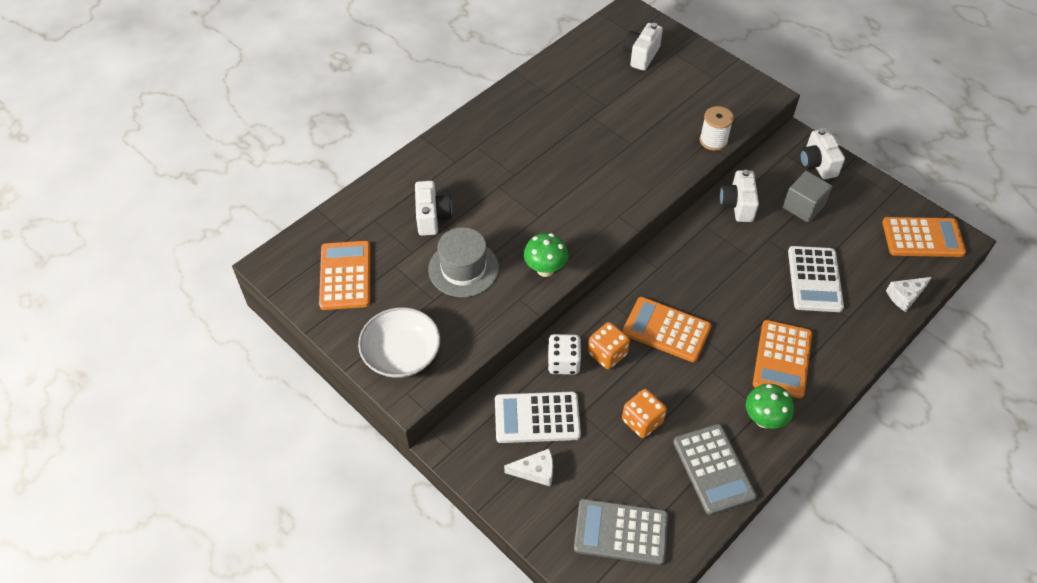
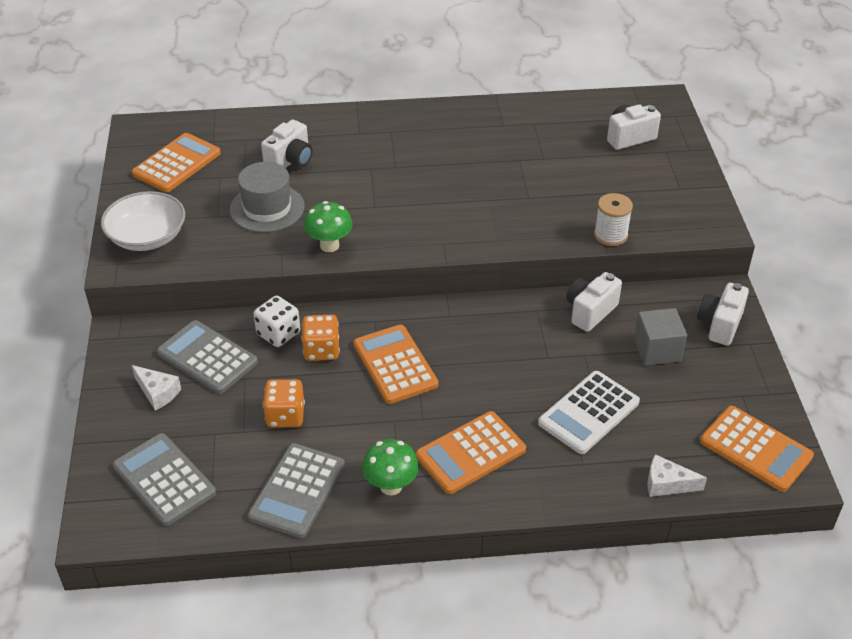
camera: 40 degrees right, 10 degrees down
(537, 418) = (207, 357): white calculator -> grey calculator

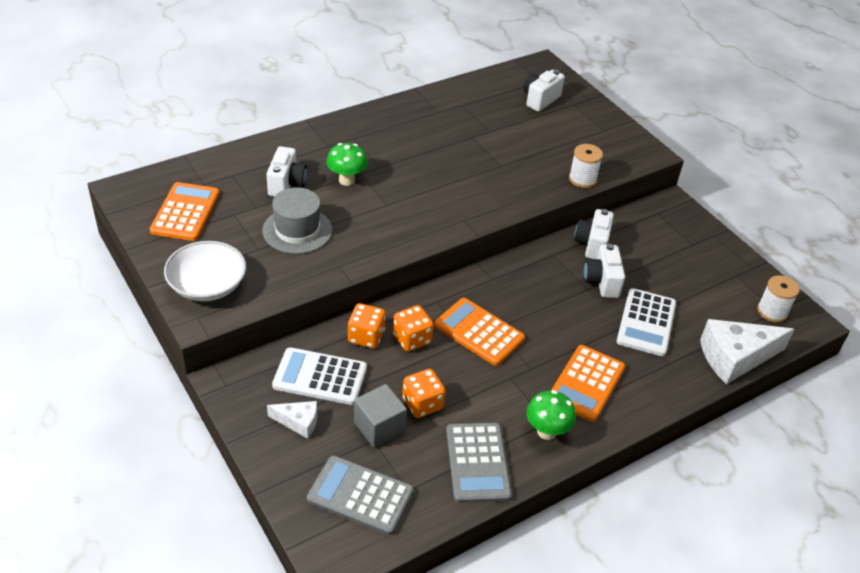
camera: 30 degrees left, 0 degrees up
(207, 357) = (320, 377): grey calculator -> white calculator
(278, 334) = (366, 337): white dice -> orange dice
(329, 245) = (374, 248): green mushroom -> green mushroom (346, 180)
(657, 350) = (658, 259): grey cube -> grey cube (379, 427)
(667, 484) = (735, 358): white cheese -> white cheese, size x1.91
(720, 325) = (685, 227): white camera -> white camera (602, 282)
(755, 449) = (772, 311): orange calculator -> white spool

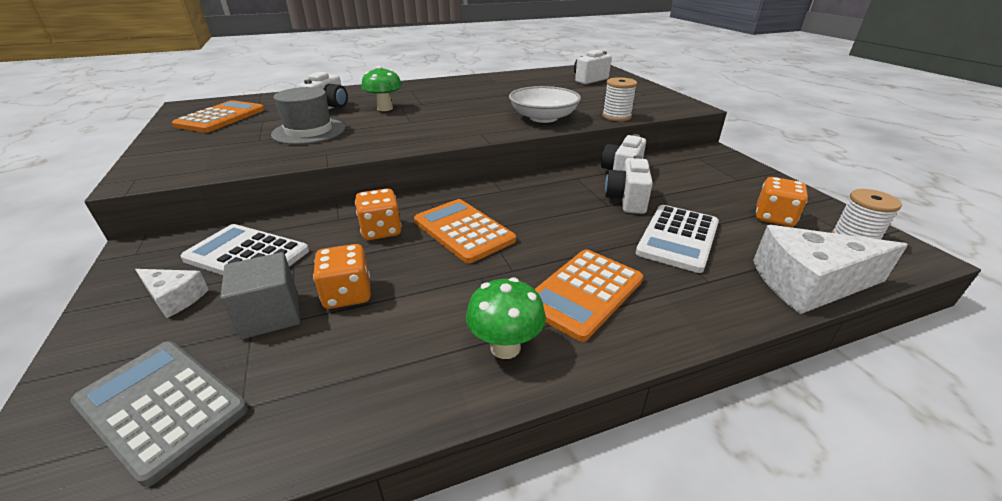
camera: 15 degrees right, 10 degrees down
(207, 285) = (178, 158): white bowl -> white bowl (543, 118)
(366, 337) = (331, 225): orange dice -> orange dice (774, 217)
(477, 463) = (376, 379): grey calculator -> none

